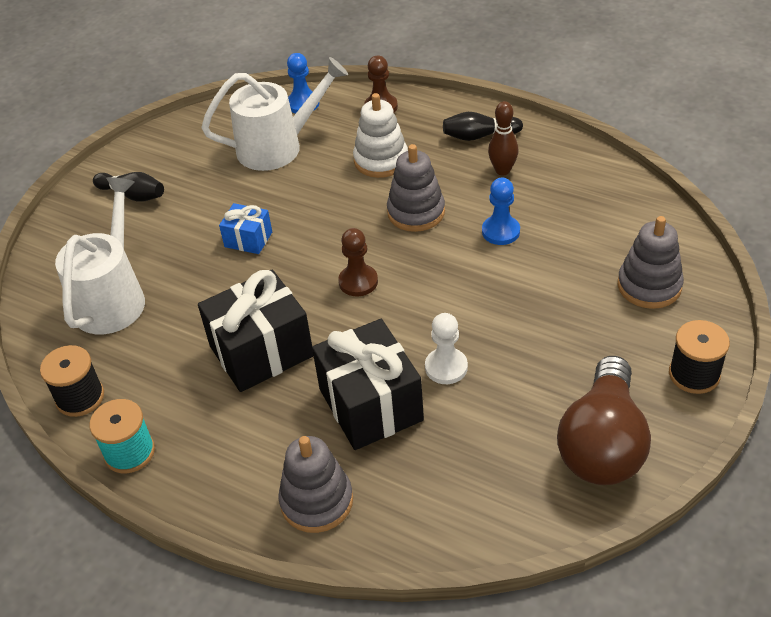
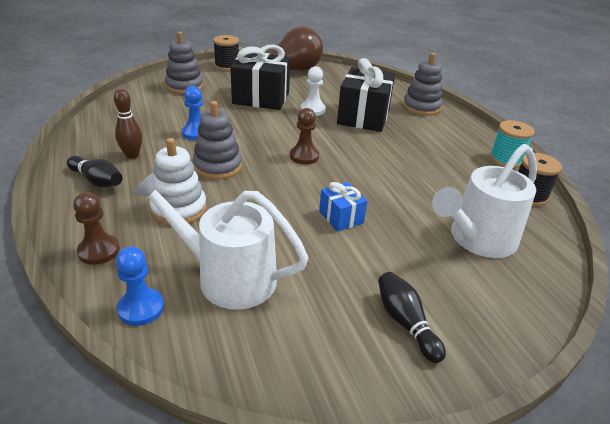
camera: 145 degrees left, 10 degrees down
(261, 351) = (396, 159): black gift -> black gift (261, 98)

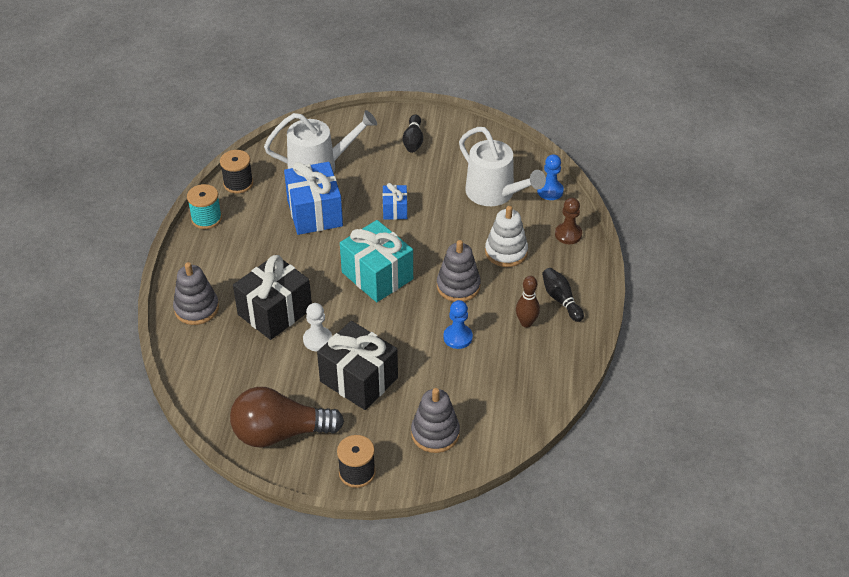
camera: 150 degrees left, 10 degrees up
(304, 156) = (377, 275): brown pawn -> turquoise gift
(420, 190) = (315, 213): none -> blue gift

